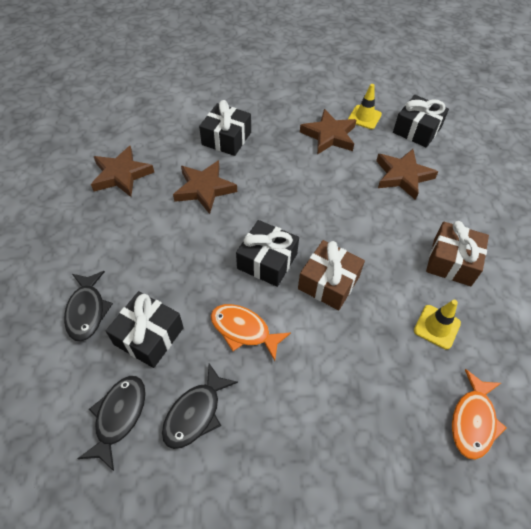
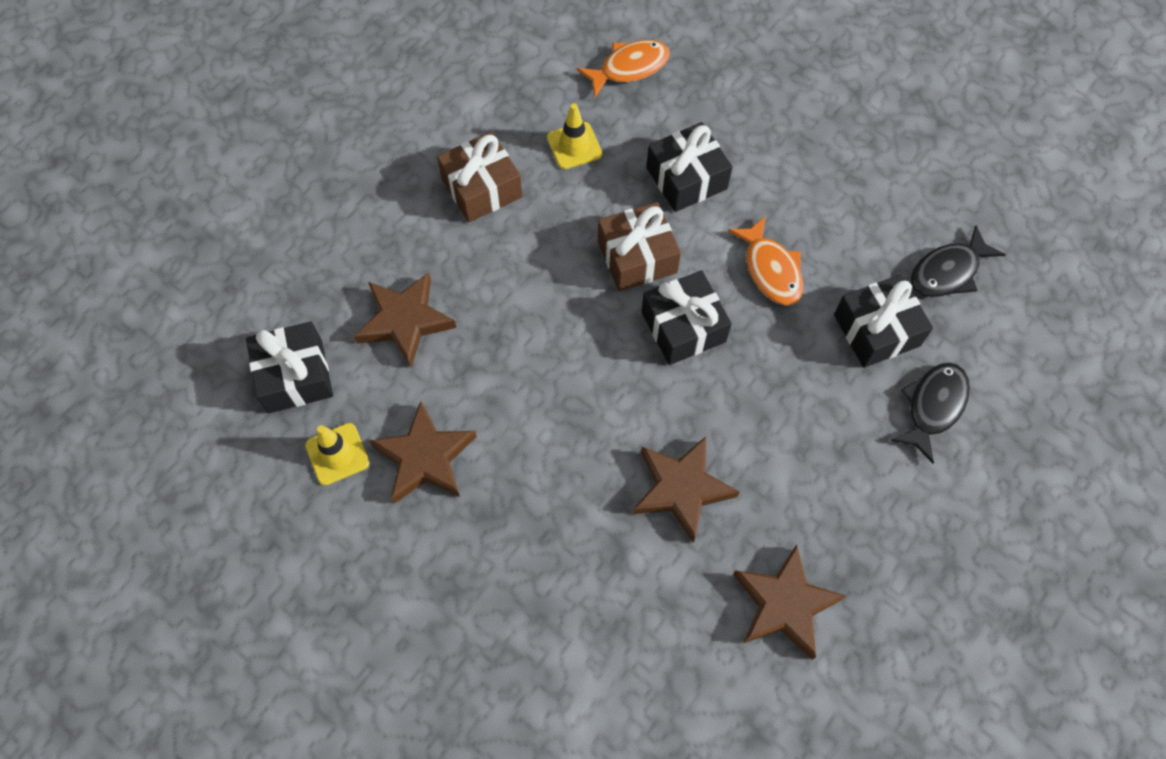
camera: 140 degrees left, 10 degrees up
(195, 413) = (872, 228): black fish -> none
(226, 138) = (578, 565): black gift -> black gift (686, 178)

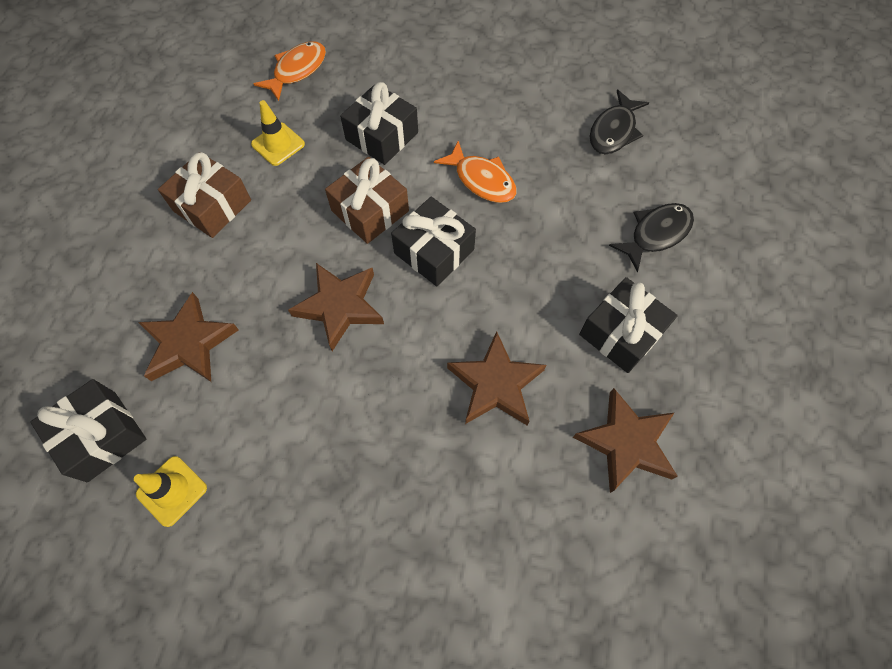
camera: 25 degrees left, 0 degrees up
(425, 457) = (258, 456): brown star -> brown star (340, 306)
(876, 330) = (585, 194): black gift -> black gift (621, 333)
(933, 406) = (656, 234): black fish -> black fish turned 45 degrees clockwise

